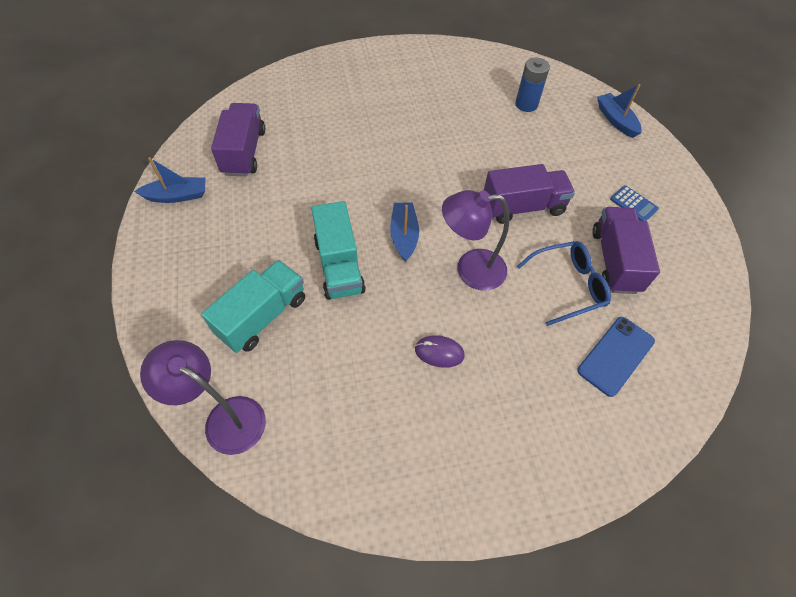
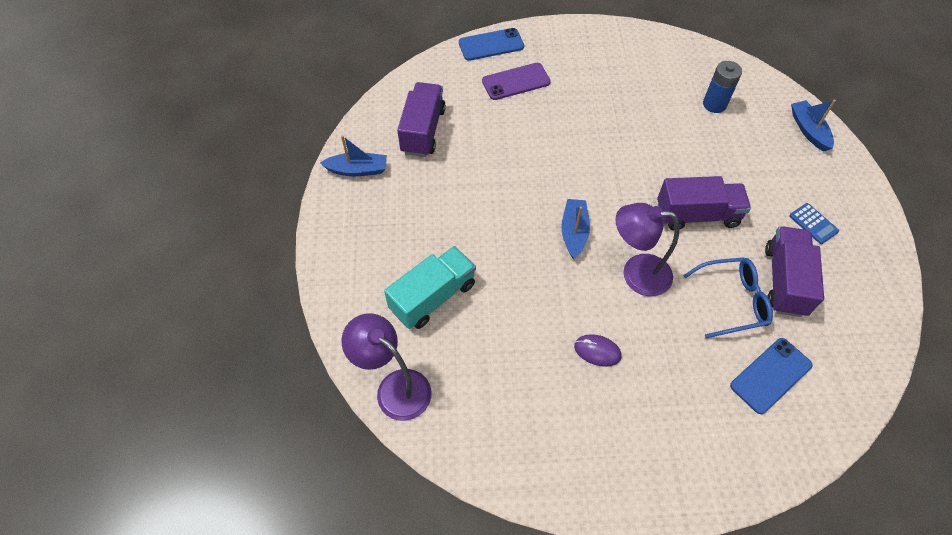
camera: 10 degrees right, 0 degrees up
(308, 68) = (491, 45): none -> blue phone
(335, 99) = (516, 82): none -> purple phone
(339, 266) = (508, 256): turquoise truck -> none

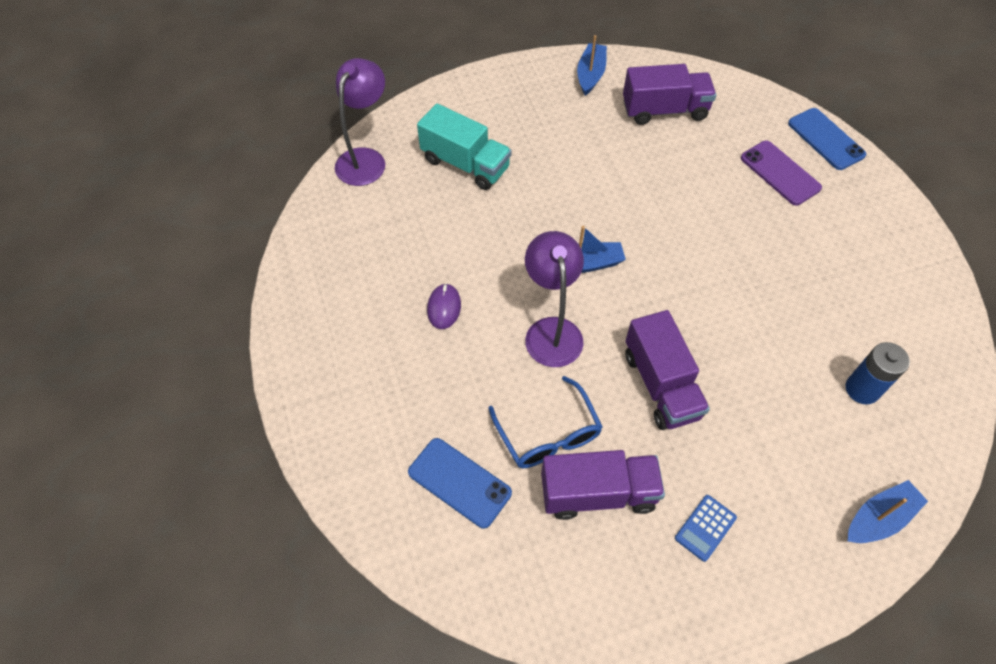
camera: 75 degrees right, 0 degrees up
(358, 170) = (590, 74): blue boat -> blue boat turned 150 degrees counterclockwise

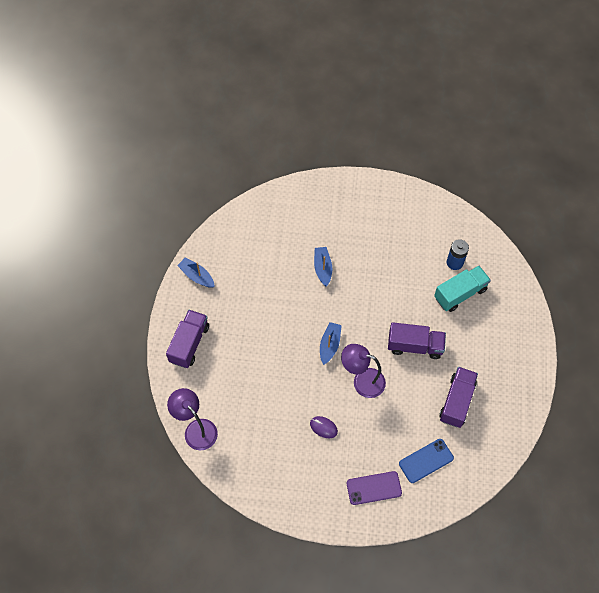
camera: 65 degrees left, 5 degrees up
(465, 164) = (229, 375): turquoise truck -> turquoise truck (460, 294)
(548, 434) = (418, 409): blue glasses -> none
(664, 110) = (246, 252): purple truck -> purple truck (189, 344)
(705, 528) = (491, 365): blue calculator -> none
(780, 173) = (318, 222): purple phone -> purple phone (374, 488)
(826, 139) = (308, 187): blue phone -> none
(879, 518) = (514, 294): blue boat -> blue boat (322, 268)

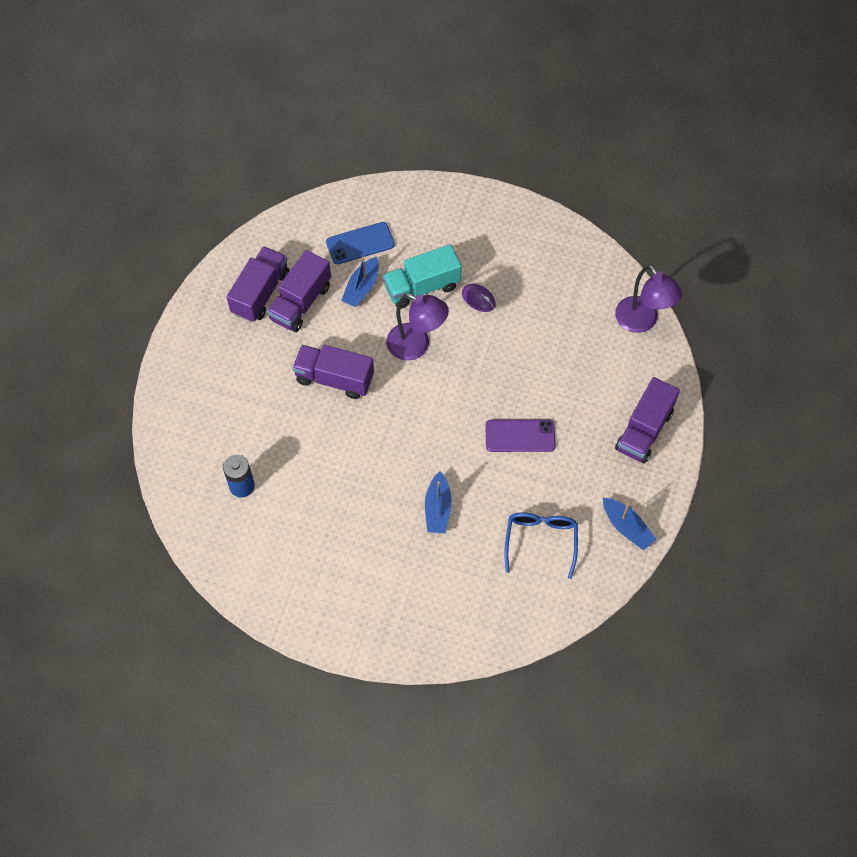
camera: 170 degrees left, 0 degrees up
(252, 258) = (540, 541): none -> blue glasses
(329, 345) = (450, 398): blue boat -> blue boat (361, 288)
(374, 488) = (431, 225): purple phone -> purple phone (520, 436)
(460, 294) = (249, 439): turquoise truck -> turquoise truck (422, 287)
(489, 404) = (260, 293): none -> purple truck

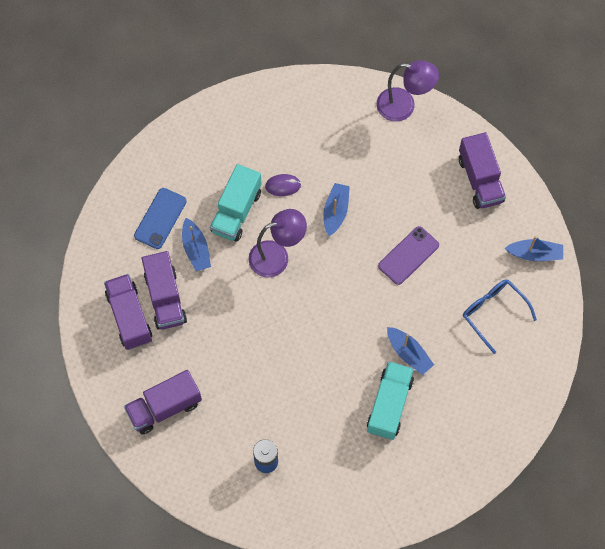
camera: 45 degrees left, 5 degrees up
(334, 378) = (247, 330): purple truck -> purple truck (164, 407)
(379, 533) = (389, 405): none -> turquoise truck
(498, 353) = (335, 212): none -> blue boat

